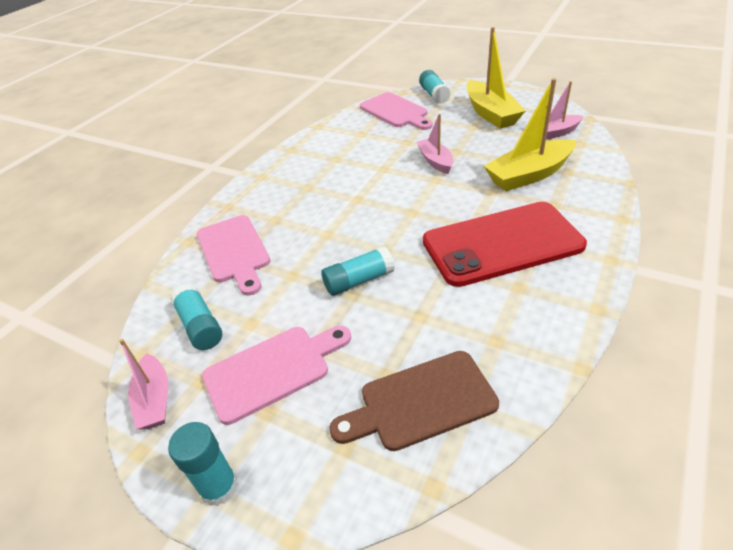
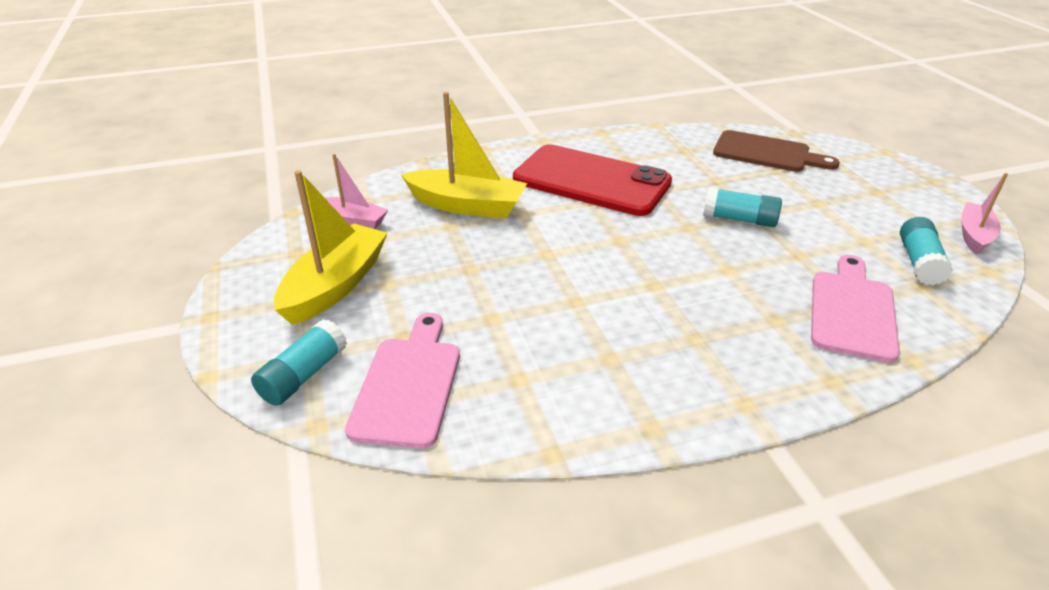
camera: 140 degrees left, 5 degrees down
(219, 487) = (927, 180): turquoise glue stick -> none
(272, 370) = (861, 207): pink cutting board -> none
(435, 161) = (511, 271): pink boat -> none

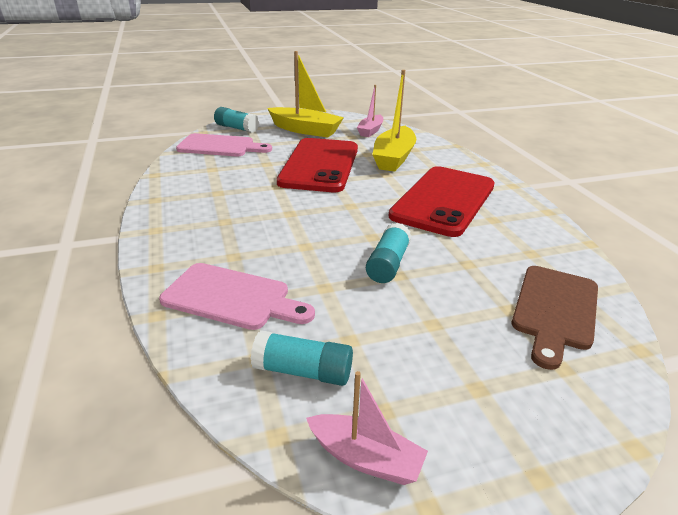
camera: 90 degrees right, 5 degrees down
(496, 266) = (319, 165): none -> red phone

